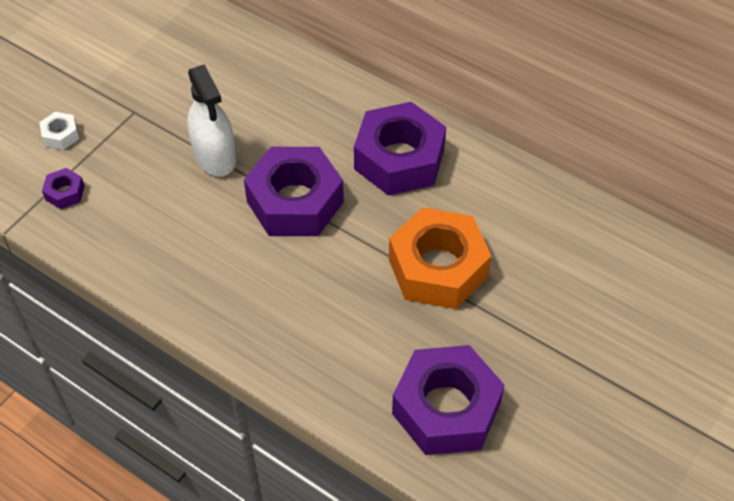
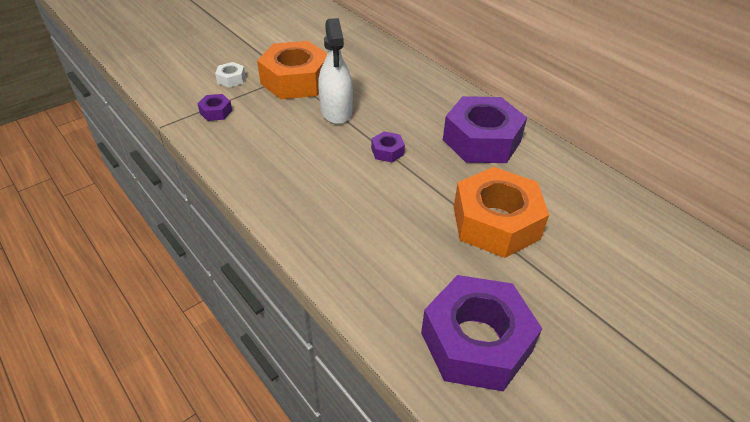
camera: 15 degrees right, 10 degrees down
(145, 118) = (295, 80): none -> orange nut
(295, 202) = (387, 151): purple nut -> purple nut, size x0.42

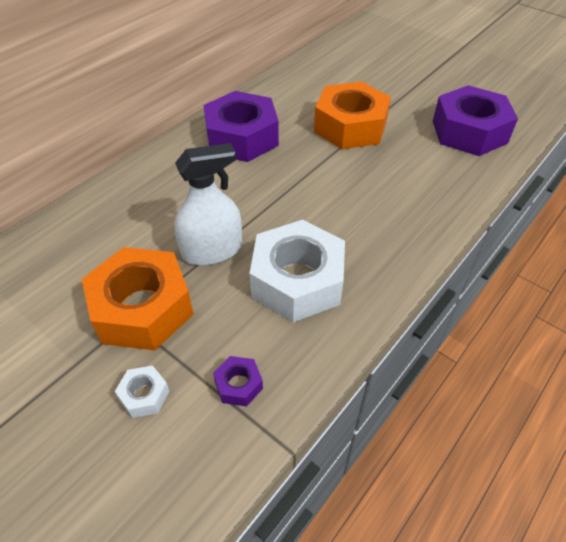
camera: 100 degrees left, 5 degrees up
(287, 148) = (297, 281): none -> white nut
(387, 151) = (278, 197): purple nut -> none

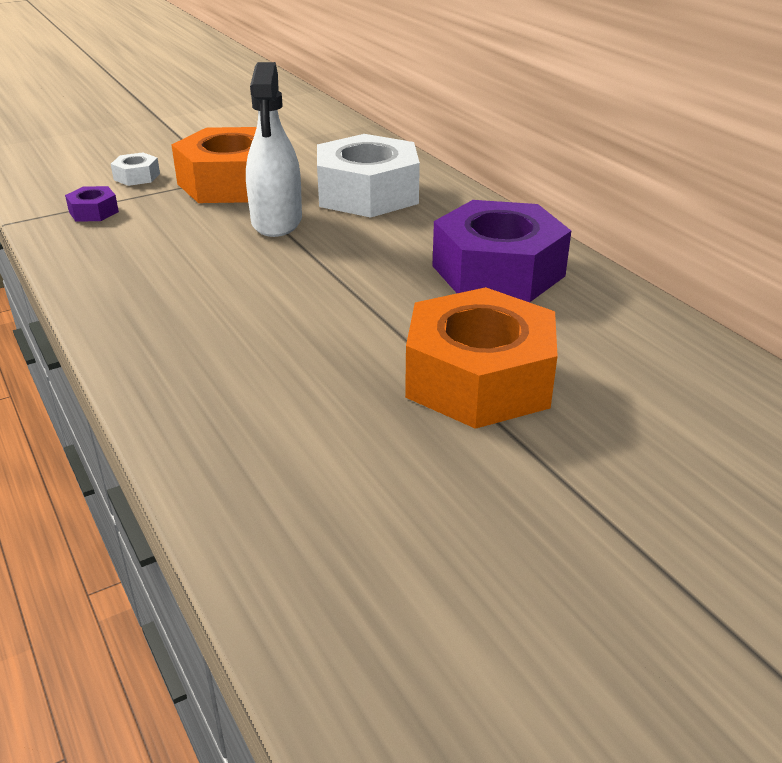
camera: 110 degrees right, 15 degrees down
(297, 281) = (178, 260): white nut -> white nut (367, 193)
(469, 132) = (373, 544): purple nut -> none

